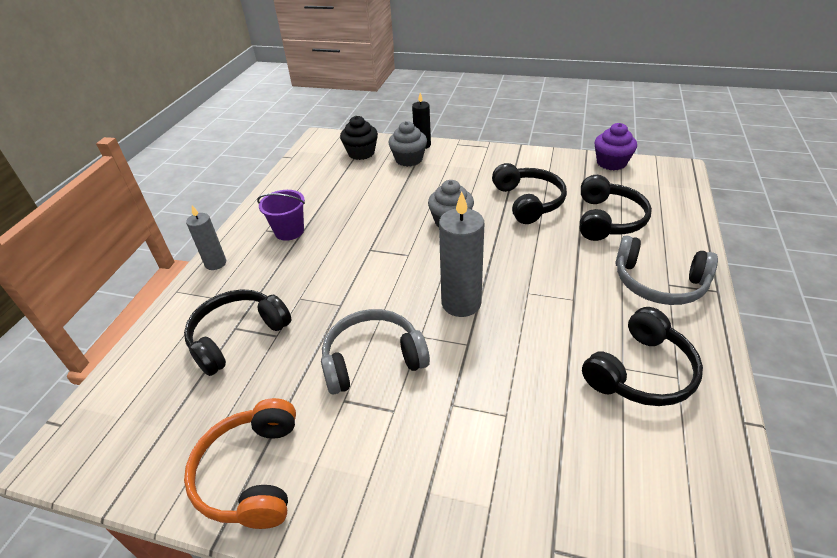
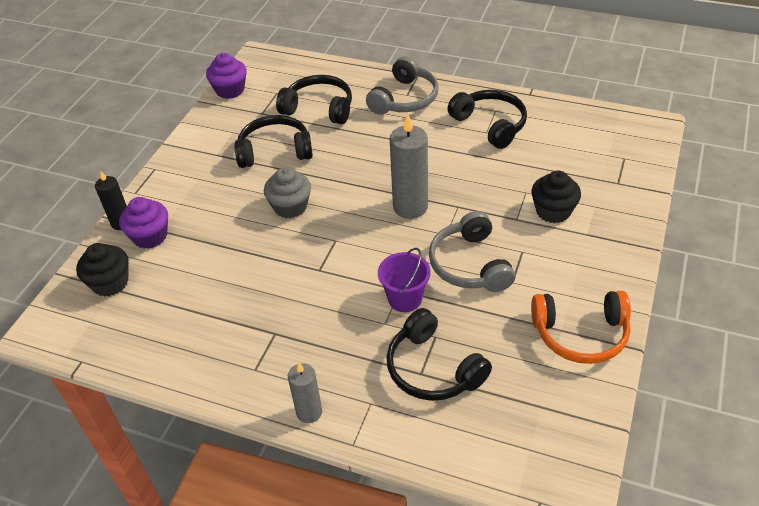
camera: 85 degrees left, 5 degrees up
(289, 231) = (265, 344): purple bucket -> purple bucket (405, 298)
(409, 159) = (150, 236): grey cupcake -> purple cupcake
(471, 448) = (553, 211): none -> black cupcake

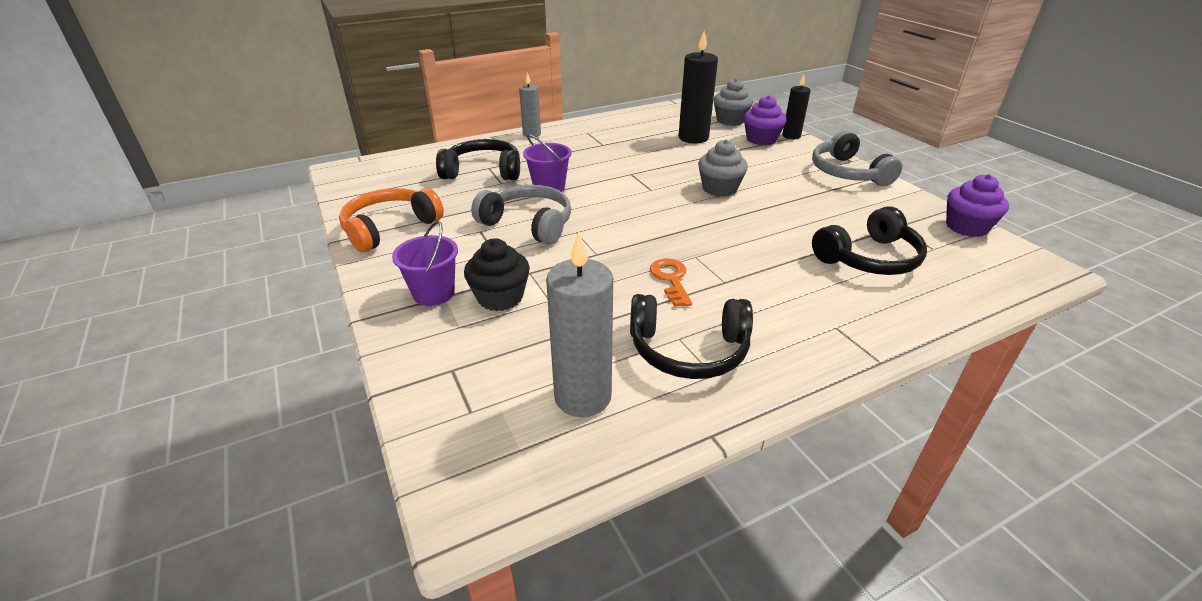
camera: 130 degrees right, 10 degrees down
(110, 283) = (730, 120): black cupcake -> grey cupcake
(190, 281) = (693, 138): none -> black candle
(275, 151) = (813, 210): black headphones -> none
(404, 99) = (827, 320): grey headphones -> grey headphones (847, 173)
(410, 207) = (635, 233): grey candle -> grey candle (582, 396)
(441, 162) = (671, 279): none -> orange key
(592, 240) = (434, 293): none -> purple bucket

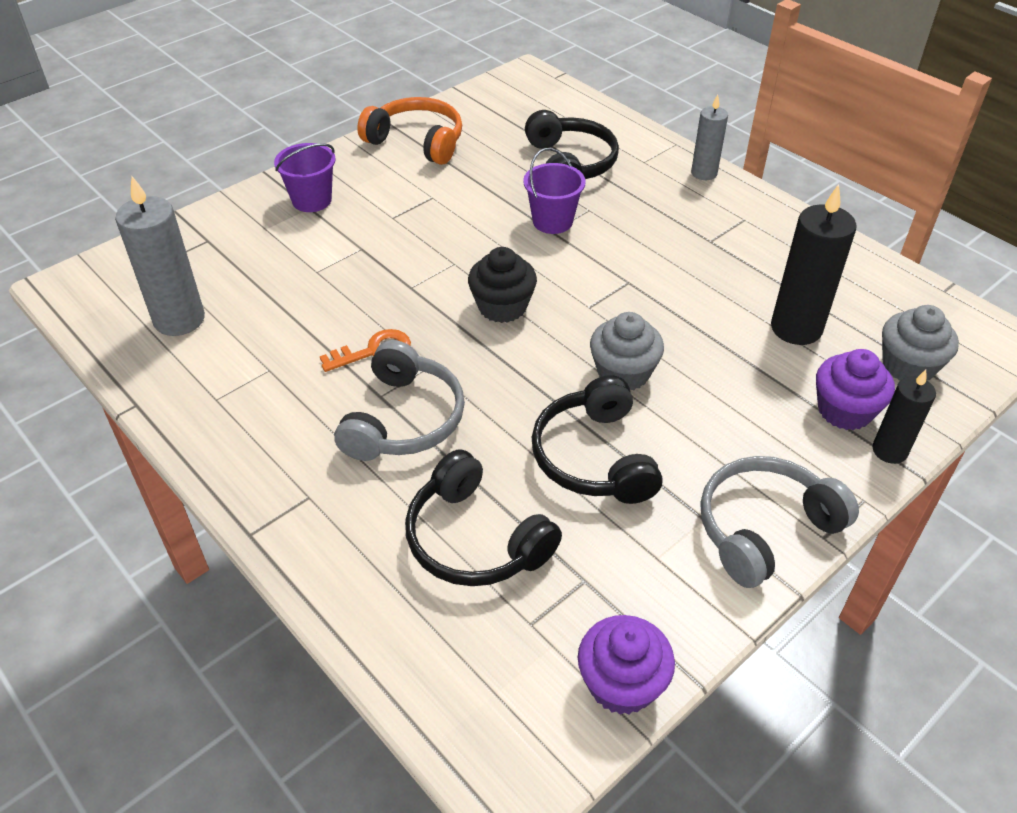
camera: 75 degrees right, 10 degrees up
(500, 297) = (313, 240): black cupcake -> black cupcake (502, 307)
(528, 224) = (458, 225): grey headphones -> grey headphones (403, 419)
(688, 350) = (250, 378): black headphones -> black headphones (594, 457)

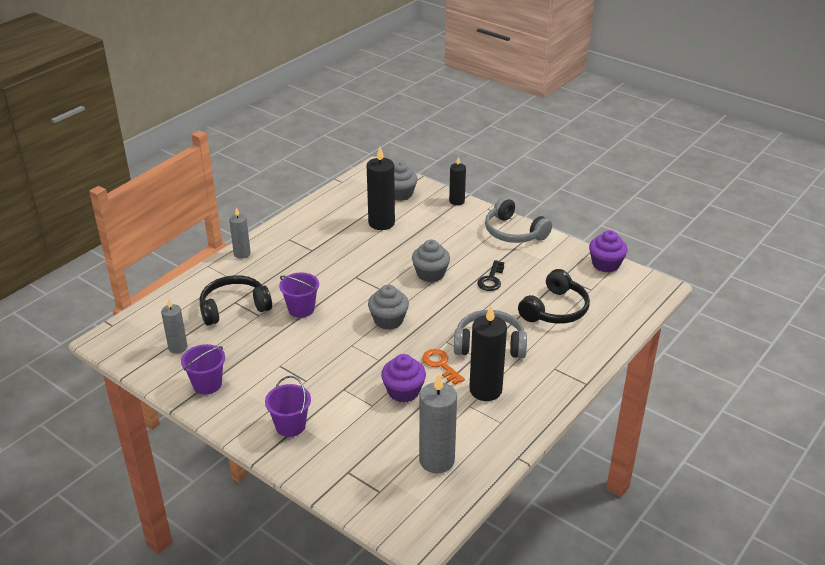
camera: 100 degrees left, 10 degrees down
(293, 394) = (485, 390): none -> black candle
(417, 142) = (207, 384): orange headphones -> purple bucket
(496, 121) = (178, 347): none -> grey candle
(502, 307) = (388, 320): black cupcake -> grey cupcake
(594, 457) = (491, 279): black headphones -> black key
(844, 410) = (435, 211): purple cupcake -> purple cupcake (403, 391)

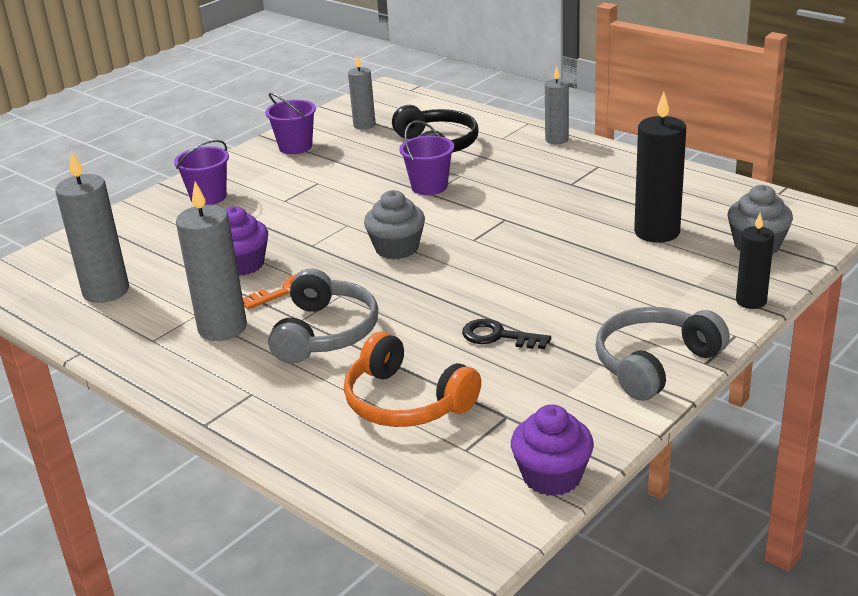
camera: 95 degrees right, 5 degrees down
(430, 274) = (512, 279): grey cupcake -> none
(485, 390) = (222, 328): black candle -> grey candle
(555, 309) = (406, 402): black headphones -> orange headphones

